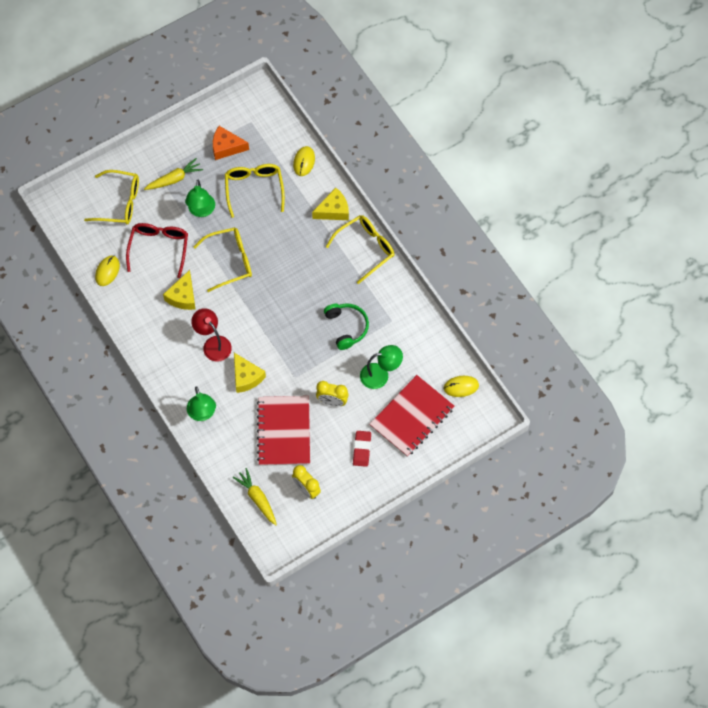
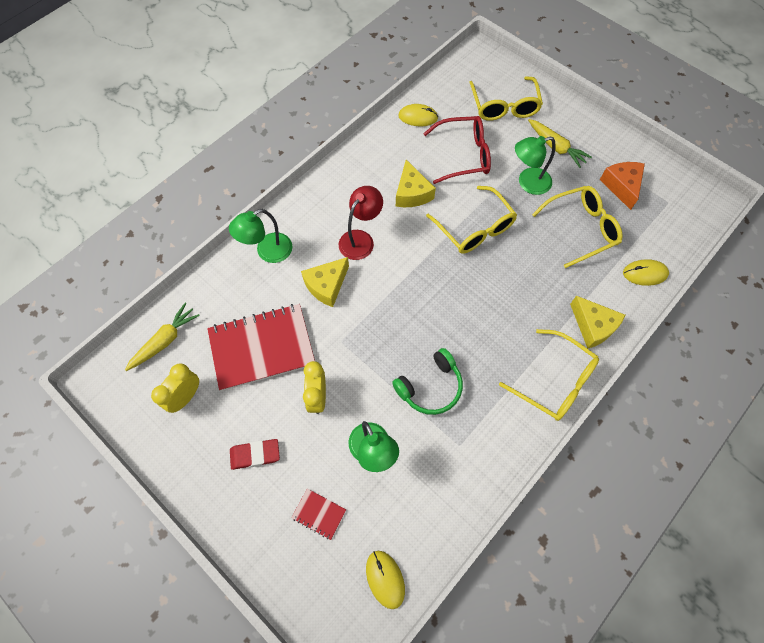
camera: 75 degrees right, 0 degrees up
(183, 296) = (412, 193): yellow cheese -> yellow cheese turned 105 degrees counterclockwise
(411, 417) = (319, 514): red notebook -> red notebook, size x0.42

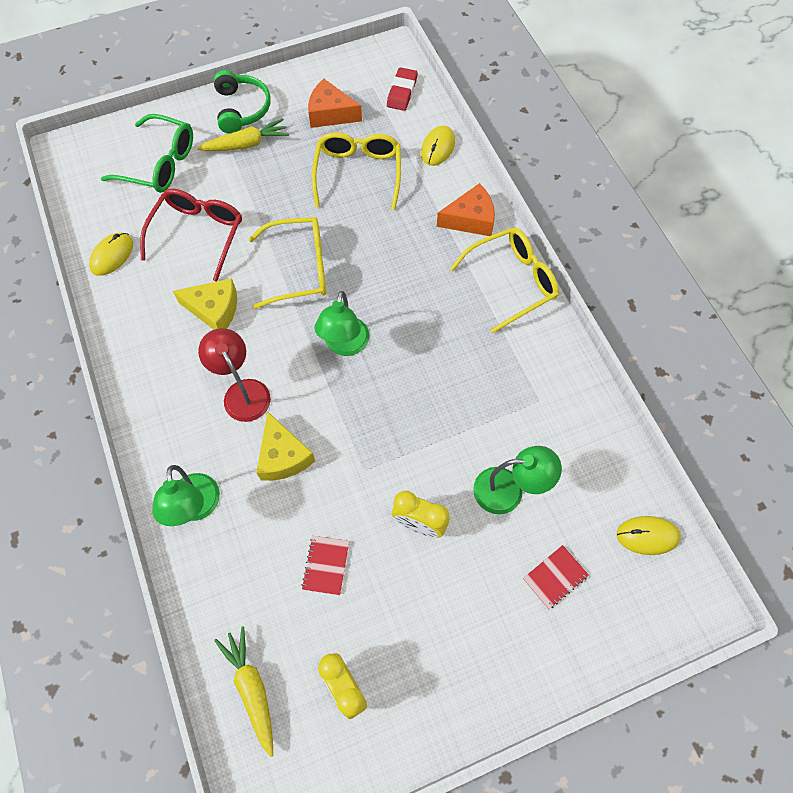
camera: 65 degrees left, 0 degrees up
(255, 455) = (458, 624): red eraser -> red eraser (402, 92)
(262, 348) = (326, 565): red notebook -> red notebook, size x0.42
(430, 387) = (464, 399): green headphones -> green headphones (242, 109)
(504, 107) = (160, 164): yellow glasses -> green glasses
(528, 183) = (274, 191): green lamp -> green lamp (344, 345)
(593, 326) = (470, 219): yellow cheese -> orange cheese

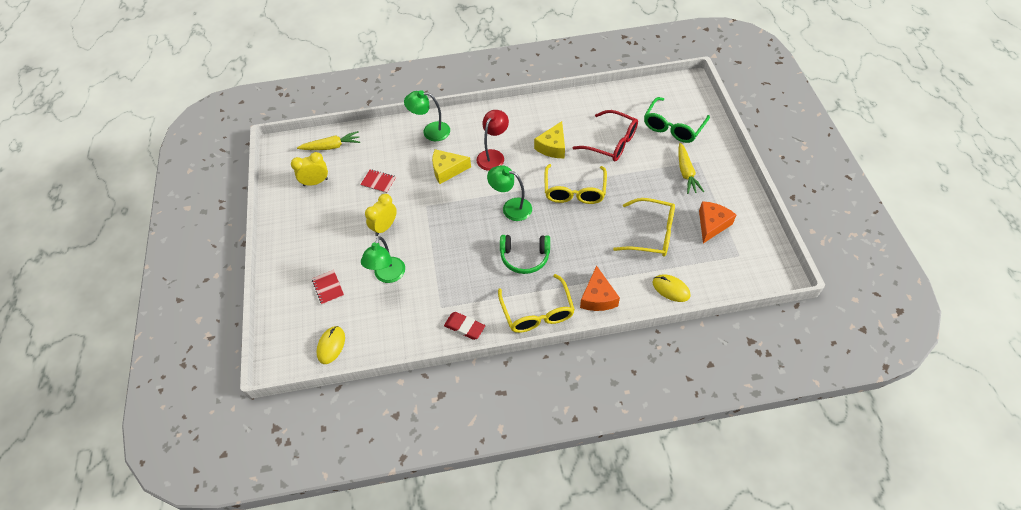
camera: 105 degrees right, 10 degrees down
(112, 255) = (602, 103): yellow mouse -> none
(242, 109) = (720, 173): green headphones -> green headphones (524, 257)
(242, 392) = (493, 155): red lamp -> red lamp turned 45 degrees counterclockwise
(402, 92) = (732, 275): red eraser -> red eraser (464, 327)

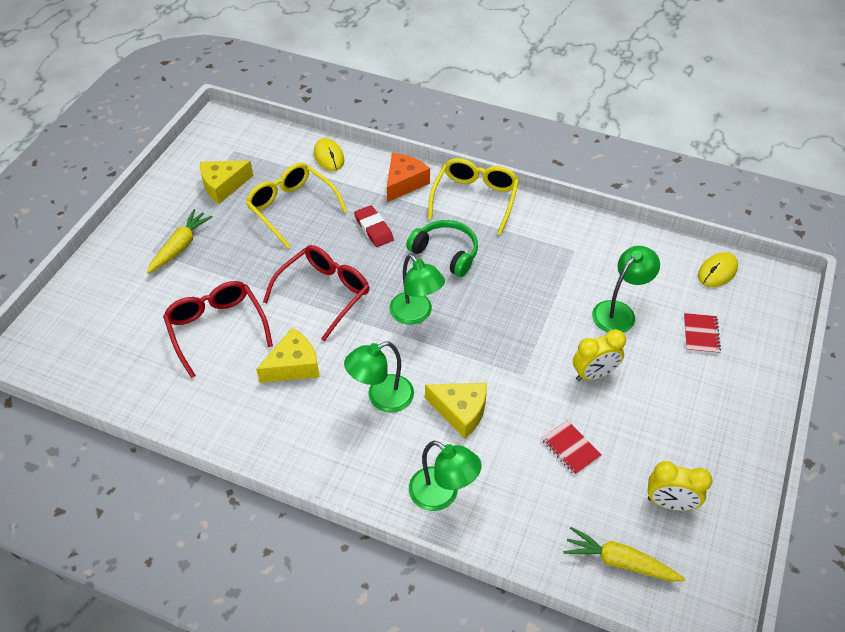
camera: 150 degrees left, 5 degrees down
(464, 327) = (559, 221): red eraser -> red eraser (374, 229)
(493, 155) = (381, 398): red lamp -> green lamp
(574, 191) = (324, 293): yellow glasses -> red glasses
(673, 127) = (123, 306): green glasses -> none
(712, 224) = (223, 186): orange cheese -> yellow cheese

